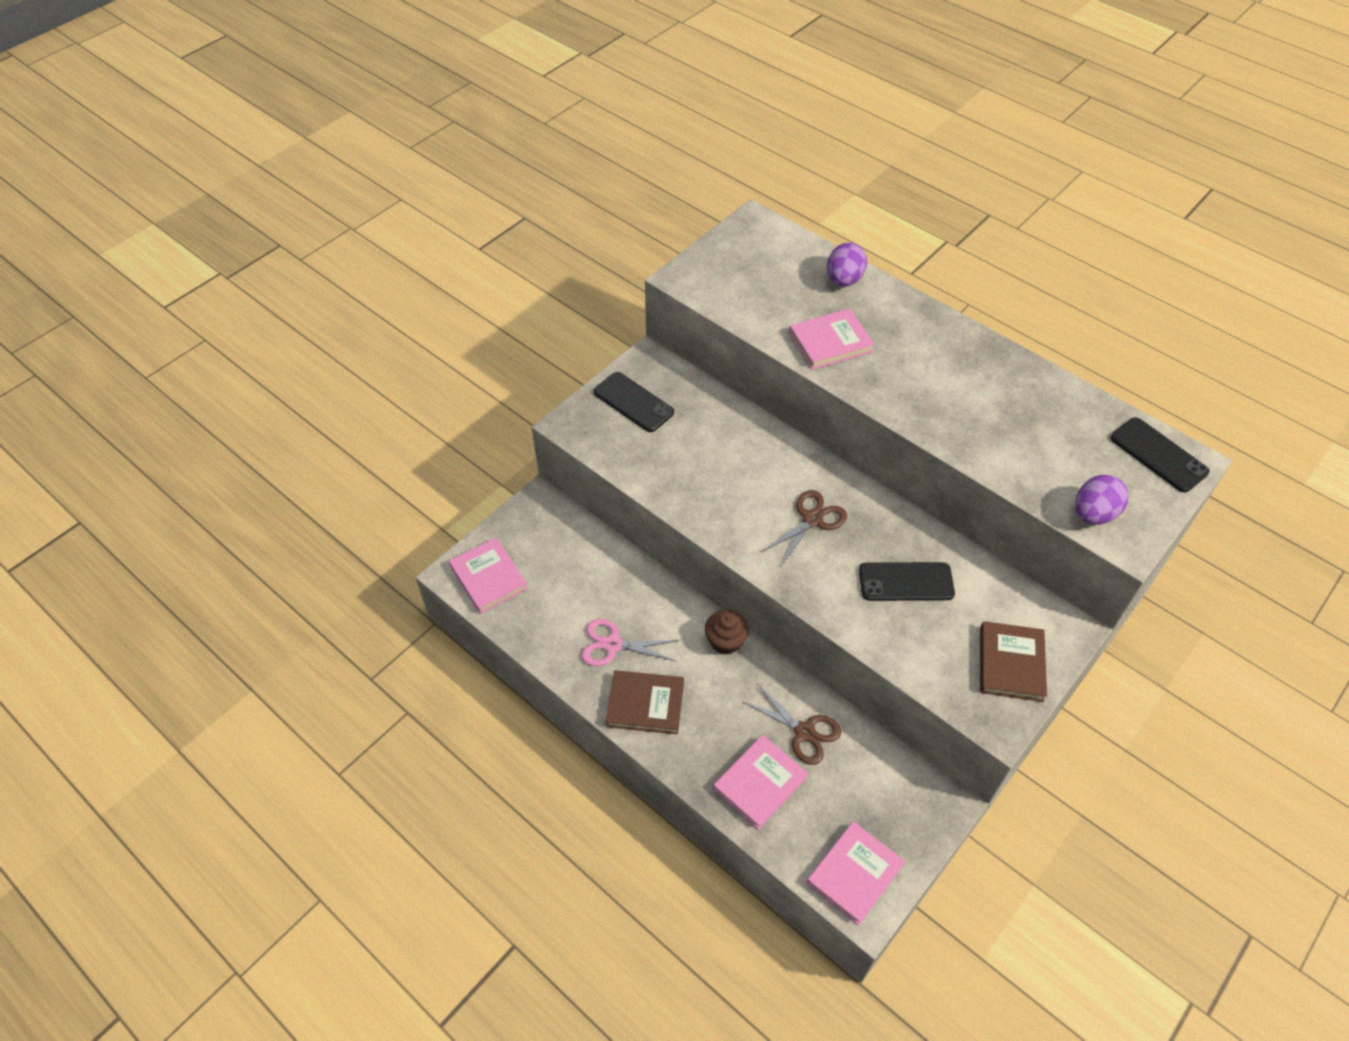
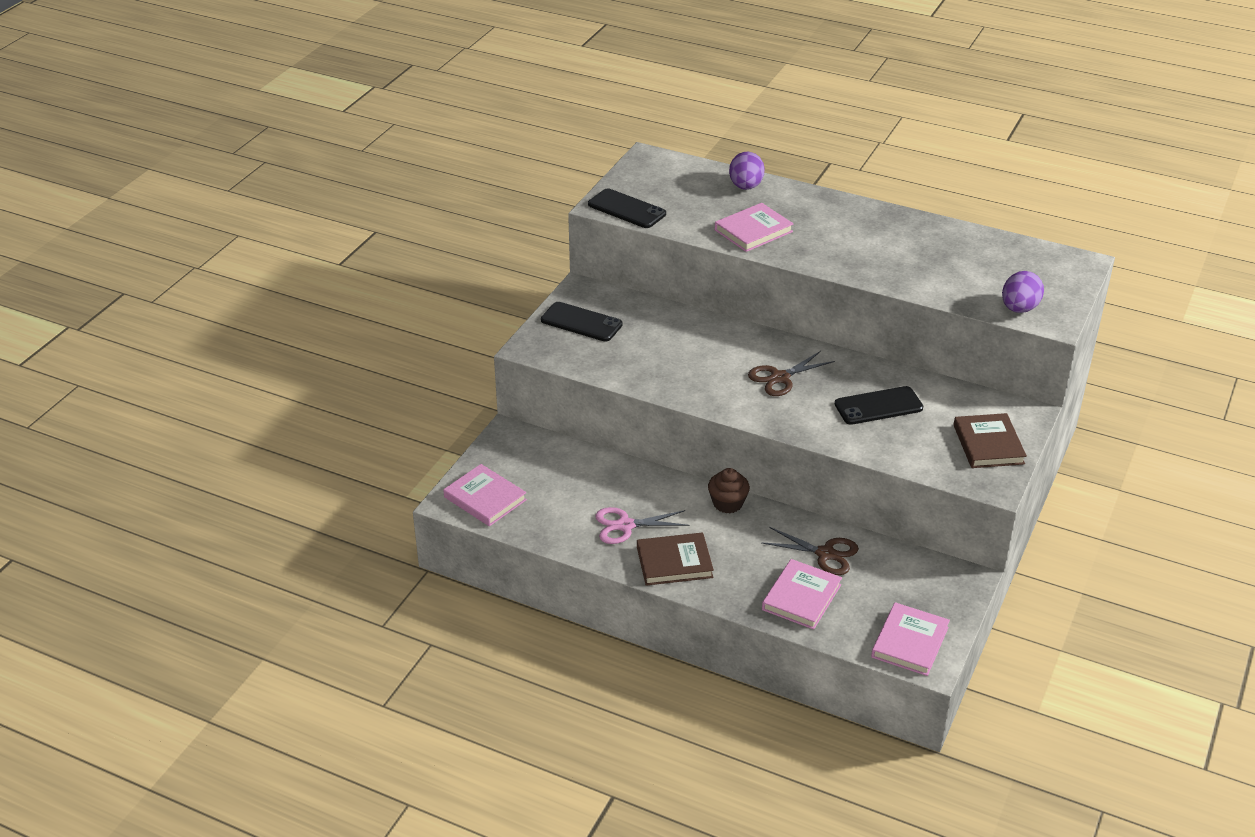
camera: 15 degrees left, 15 degrees down
(812, 519) = (780, 378): brown scissors -> brown scissors turned 150 degrees counterclockwise
(1158, 455) = (1055, 262): black phone -> black phone (626, 209)

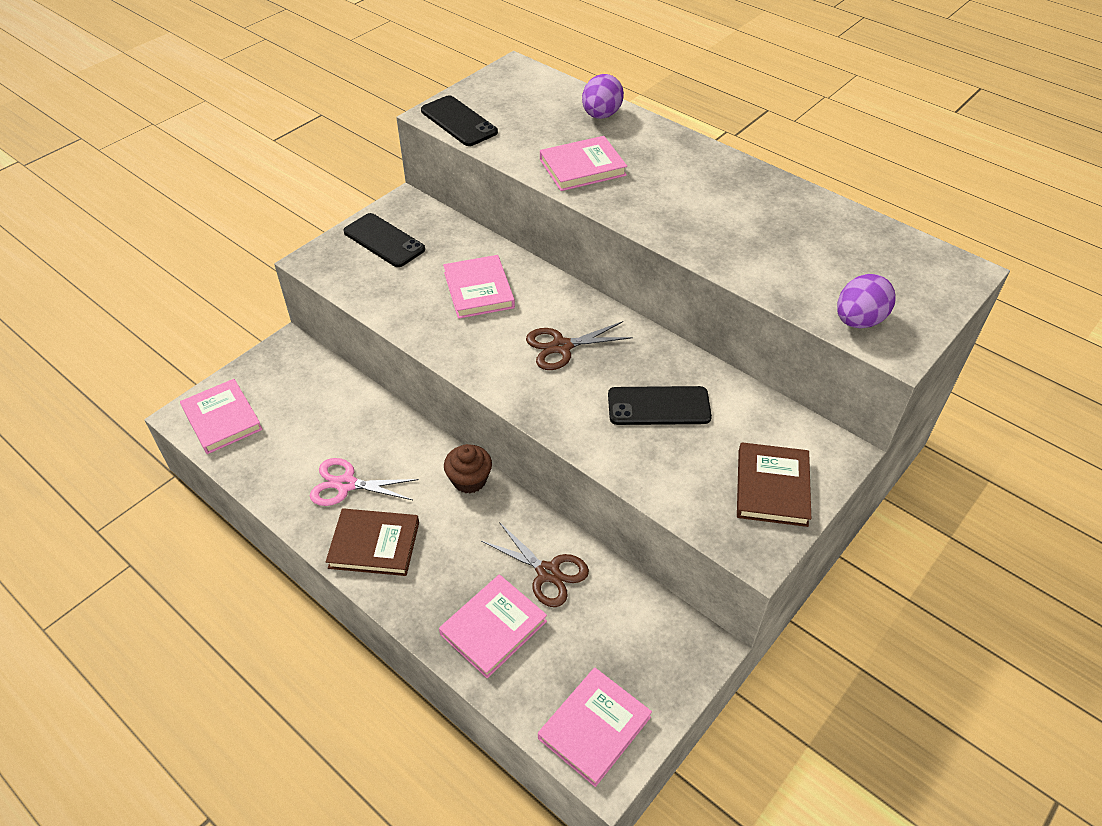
camera: 15 degrees right, 10 degrees up
(687, 347) = (479, 290): none -> pink book

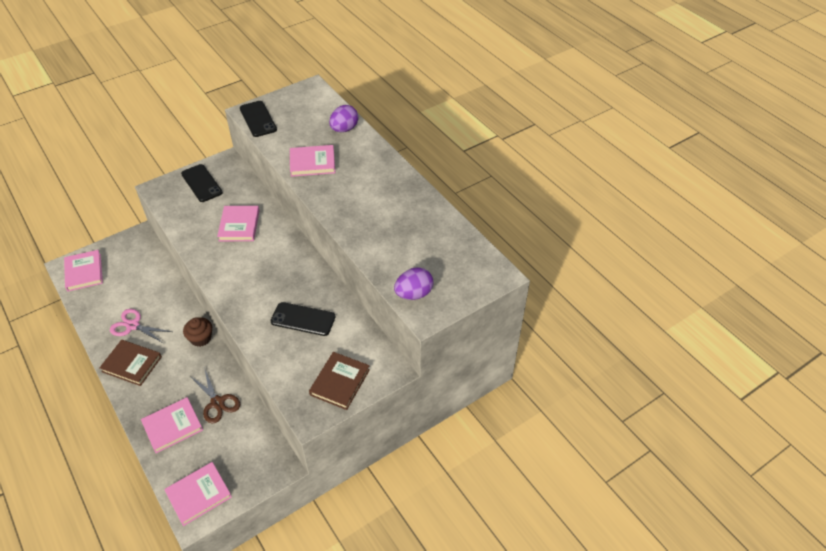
camera: 15 degrees right, 0 degrees up
(561, 347) = (267, 271): brown scissors -> none

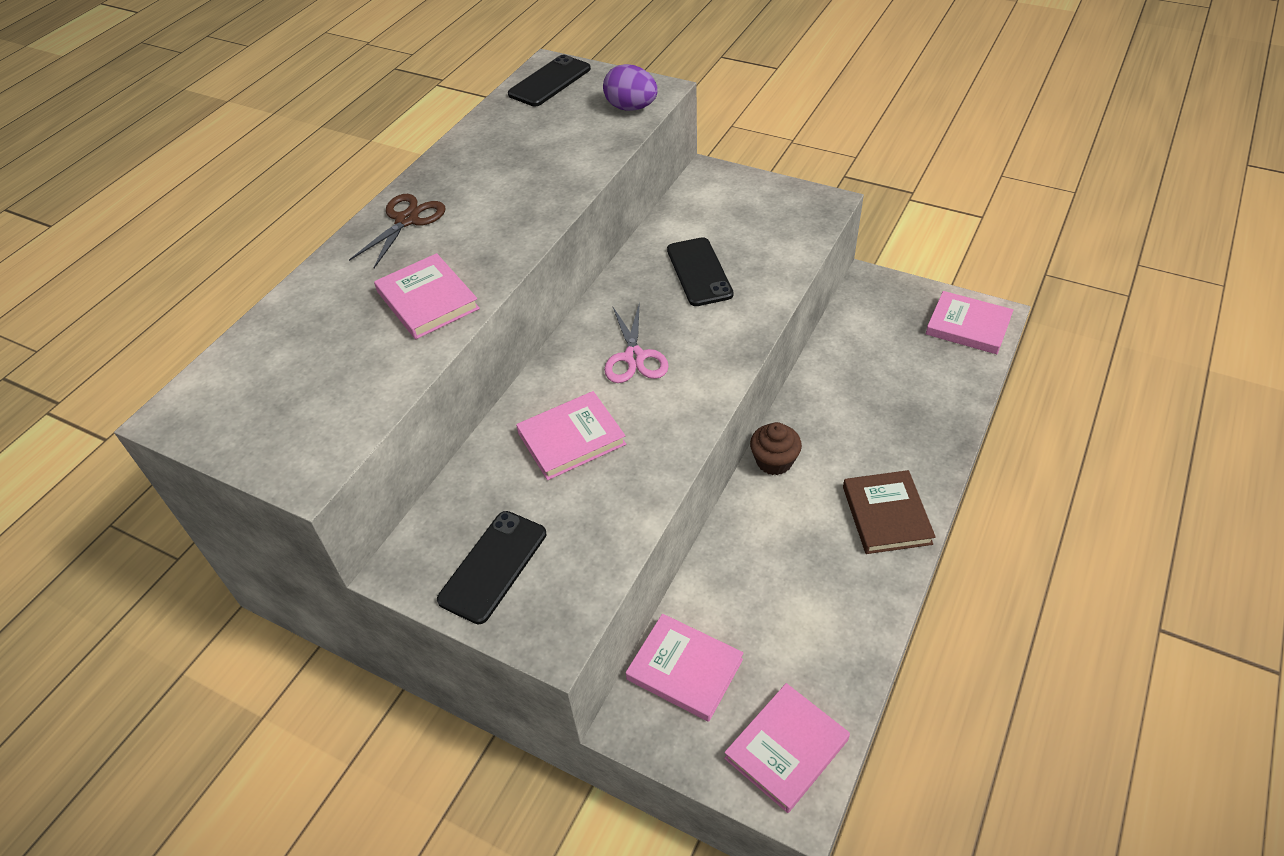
camera: 115 degrees left, 0 degrees up
(133, 325) = (826, 567): pink scissors -> pink scissors (634, 357)
(172, 426) = (922, 402): pink book -> pink book (684, 669)
(217, 403) = (850, 380): brown scissors -> brown scissors (407, 220)
(258, 119) = (326, 440): black phone -> black phone (549, 81)
(340, 382) = (761, 201): brown book -> none
(344, 129) = (307, 305): purple egg -> none

